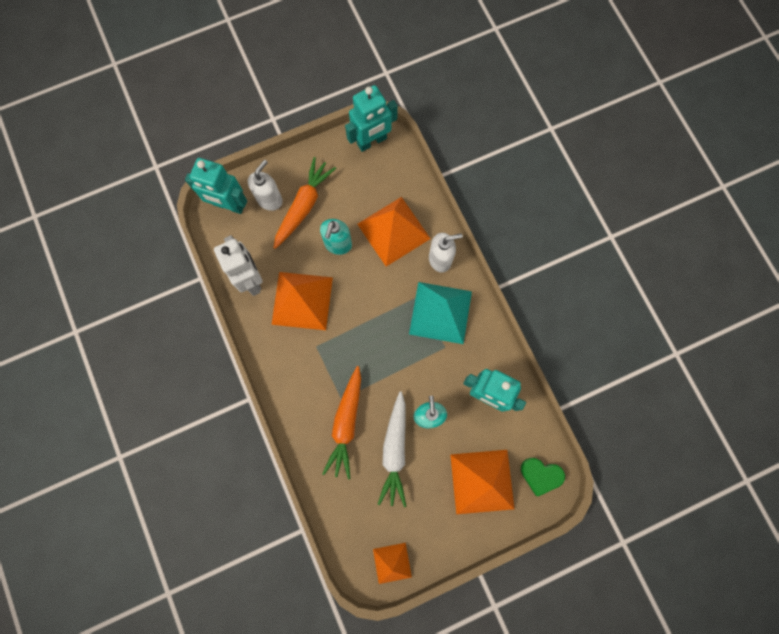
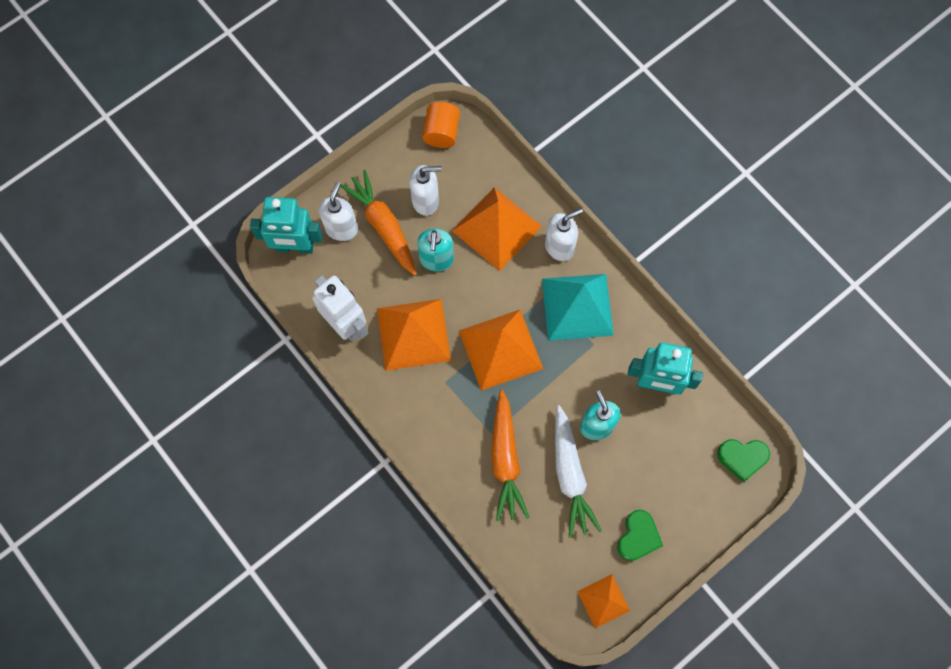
camera: 15 degrees left, 5 degrees down
(303, 206) = (383, 226): orange carrot -> orange carrot turned 45 degrees counterclockwise
(343, 194) = (426, 201): none -> white soap dispenser
(372, 141) = (441, 132): turquoise robot -> orange cylinder
(435, 517) = (638, 537): none -> green heart
(482, 481) = (678, 482): orange pyramid -> orange pyramid (500, 349)

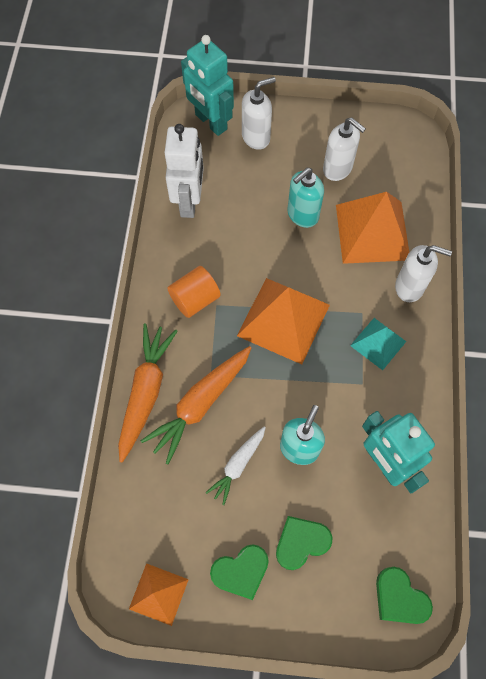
camera: 45 degrees right, 5 degrees down
(383, 226) = (288, 160): orange carrot -> orange carrot (145, 392)
(413, 334) = (230, 251): orange pyramid -> none
(441, 132) = (399, 133): orange cylinder -> orange cylinder (195, 299)
(570, 475) = (238, 465): white carrot -> white carrot, size x0.59
(577, 307) = (378, 343): turquoise pyramid -> turquoise pyramid, size x0.56
(655, 483) = (301, 542): none -> green heart

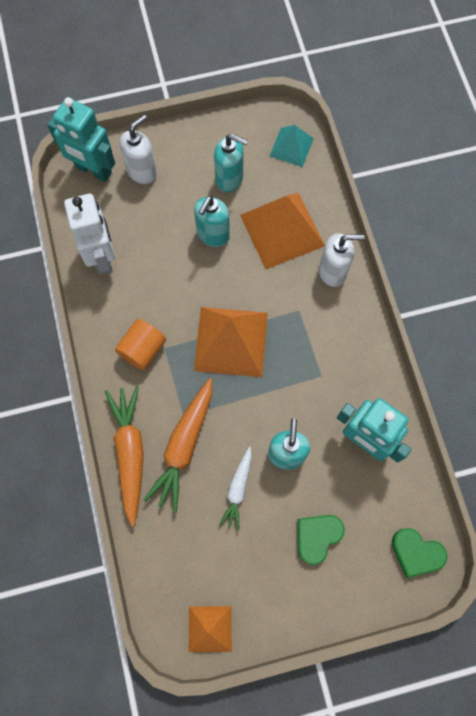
camera: 20 degrees left, 5 degrees up
(241, 571) = (274, 582): green heart -> none
(337, 169) = (229, 179): white soap dispenser -> turquoise soap dispenser
(378, 343) = (322, 334): turquoise pyramid -> turquoise pyramid (291, 147)

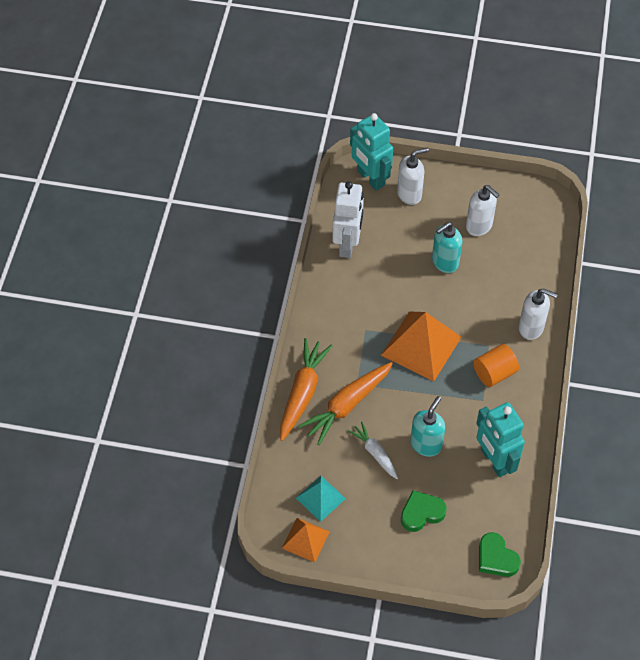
camera: 25 degrees right, 15 degrees down
(143, 350) = (347, 324): orange cylinder -> orange cylinder (494, 373)
(229, 179) = (479, 226): turquoise soap dispenser -> white soap dispenser
(238, 489) = (375, 453): white carrot -> white carrot turned 105 degrees clockwise
(282, 230) = (504, 281): orange pyramid -> none
(291, 147) = (543, 221): turquoise pyramid -> turquoise pyramid (320, 498)

